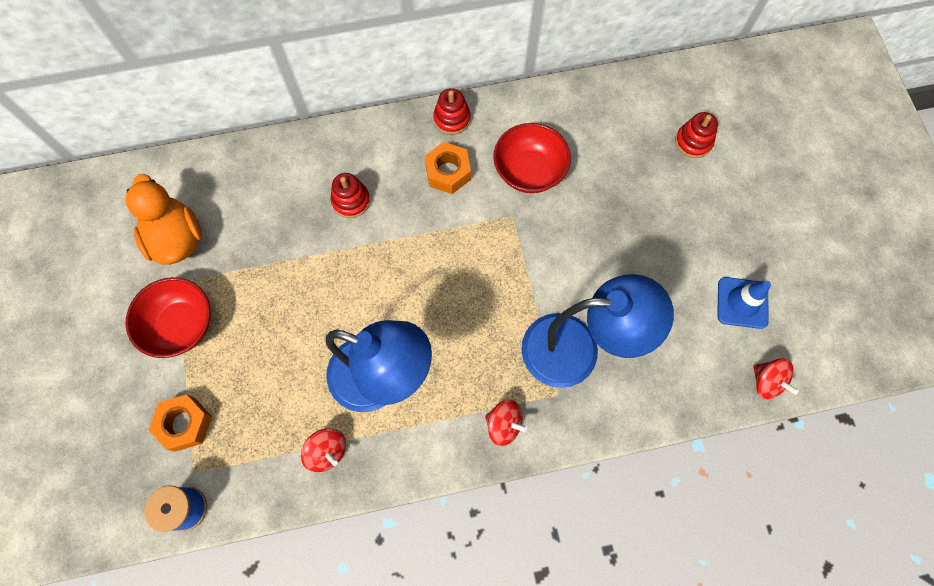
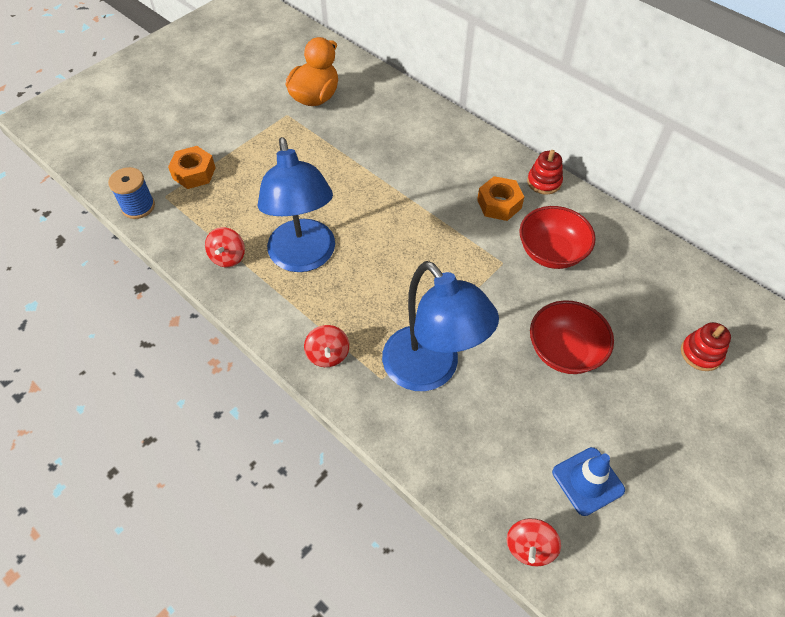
camera: 55 degrees right, 15 degrees down
(181, 325) = (259, 133): red bowl -> red bowl (564, 351)
(351, 201) = (423, 164): red stacking toy -> none

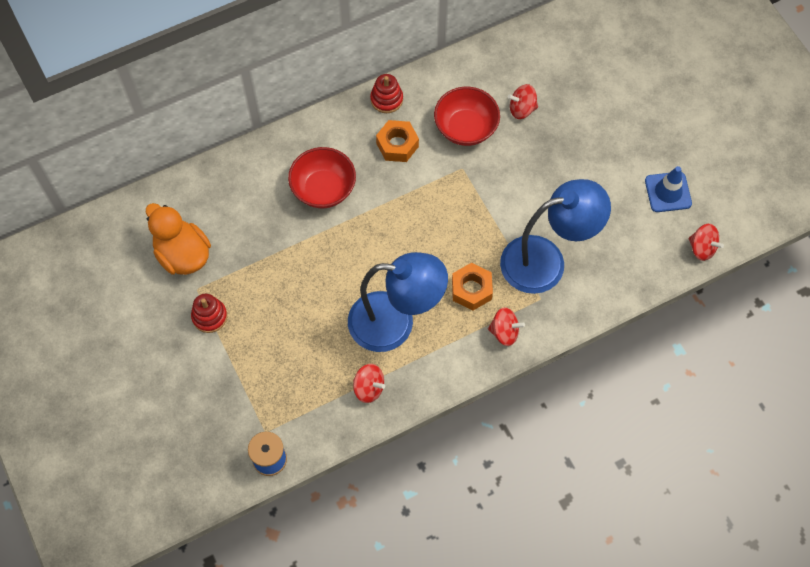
camera: 70 degrees left, 10 degrees up
(194, 173) = (244, 397): orange nut -> orange nut (471, 290)
(564, 351) = (562, 160): red bowl -> red bowl (323, 189)
(605, 295) = (522, 109): none -> red spinning top
(701, 353) = (595, 72): red stacking toy -> red stacking toy (209, 316)

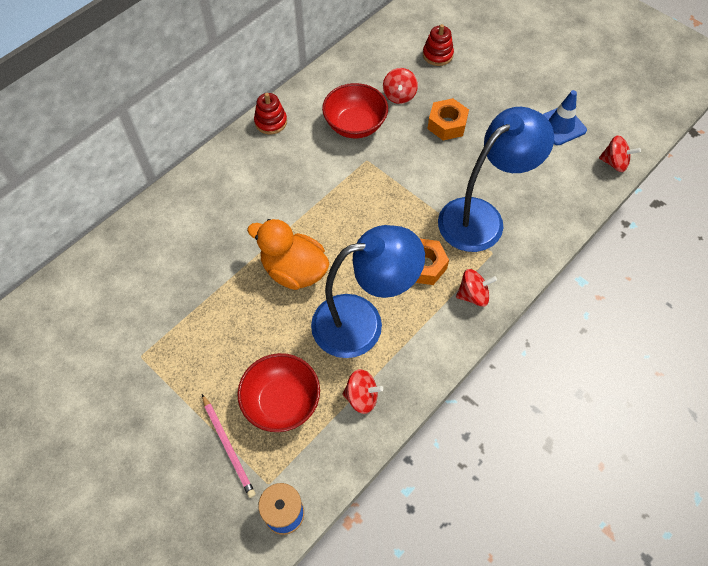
camera: 20 degrees left, 5 degrees down
(183, 254) = (114, 326): orange duck -> orange duck (294, 270)
(209, 316) = (164, 380): red stacking toy -> red stacking toy (437, 55)
(243, 390) = (228, 447): none -> pink pencil
(323, 189) = (240, 218): red bowl -> red bowl (281, 402)
(397, 145) = (297, 158): orange nut -> orange nut (447, 124)
(522, 109) = (399, 95): red spinning top -> red spinning top turned 60 degrees counterclockwise

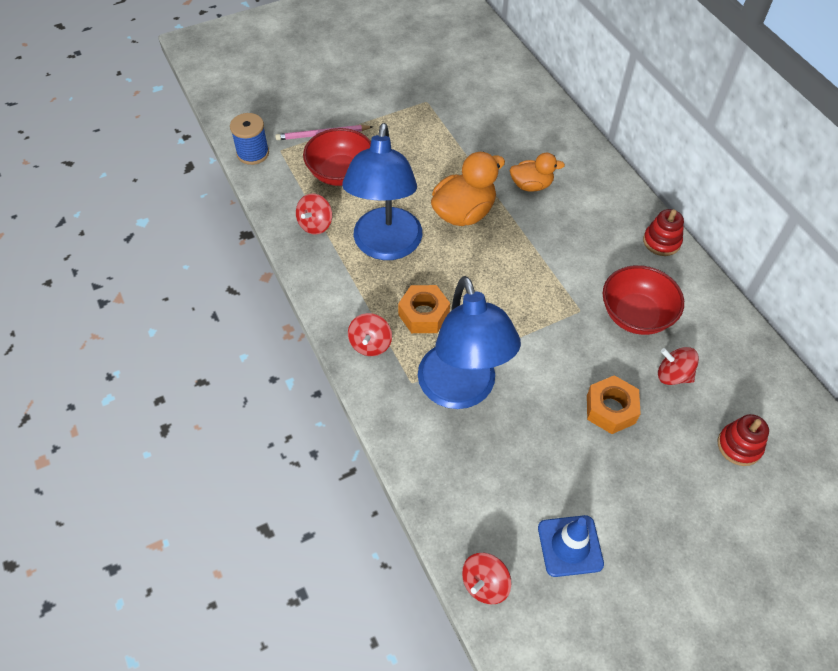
camera: 110 degrees right, 5 degrees down
(238, 226) = (531, 185): none -> orange duck

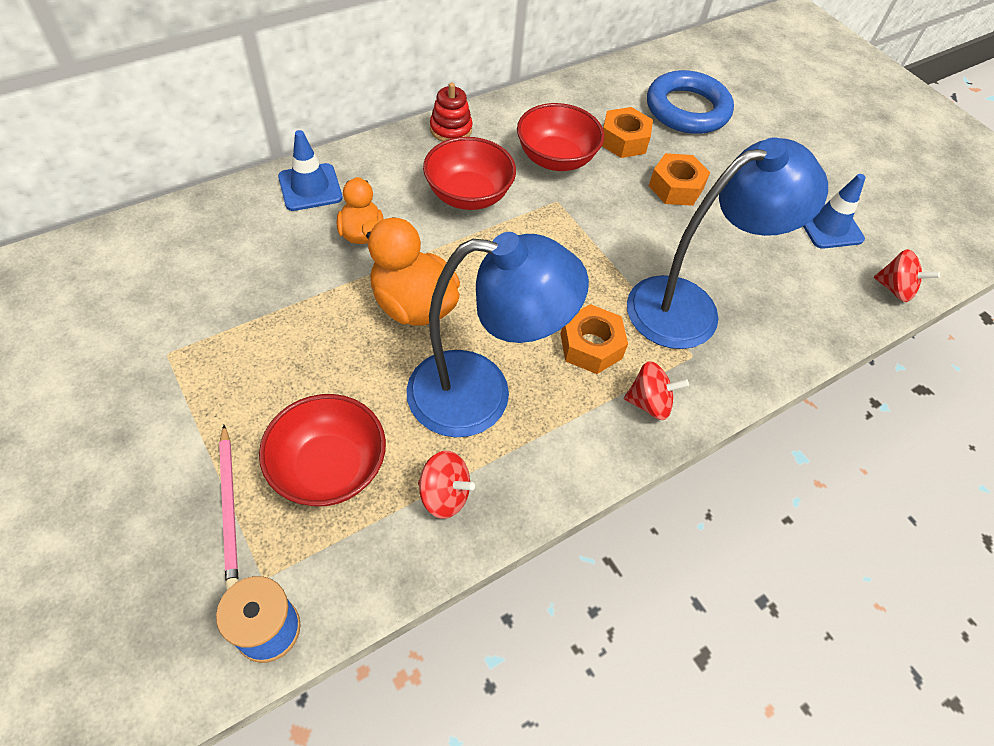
camera: 100 degrees left, 0 degrees up
(576, 156) = (310, 187): none -> blue traffic cone
(579, 249) = (468, 195): none -> red bowl
(673, 375) = (624, 140): red spinning top -> orange nut
(739, 446) = (687, 109): red stacking toy -> blue ring

